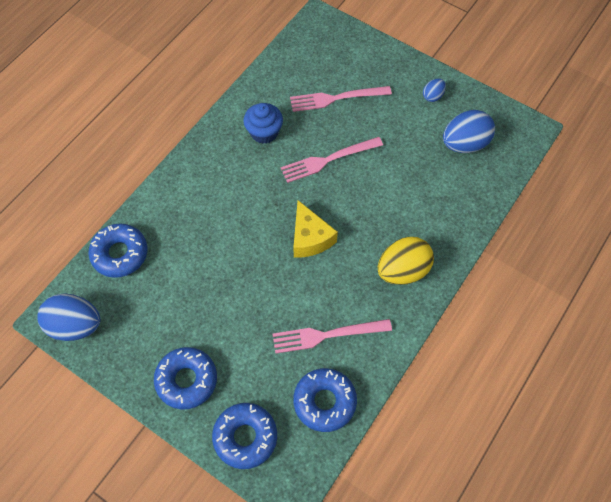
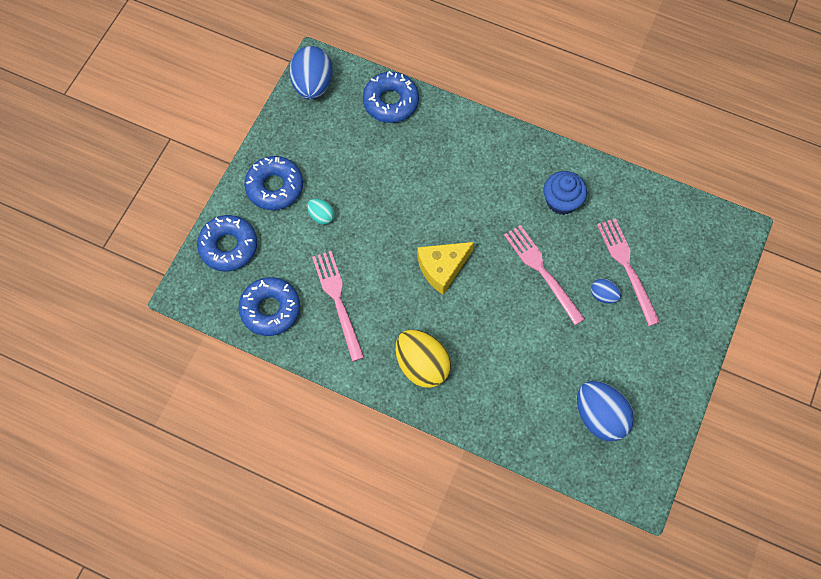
camera: 80 degrees right, 5 degrees up
(231, 338) = (321, 216): none -> turquoise egg
(432, 96) = (660, 373): blue egg -> blue egg (603, 295)

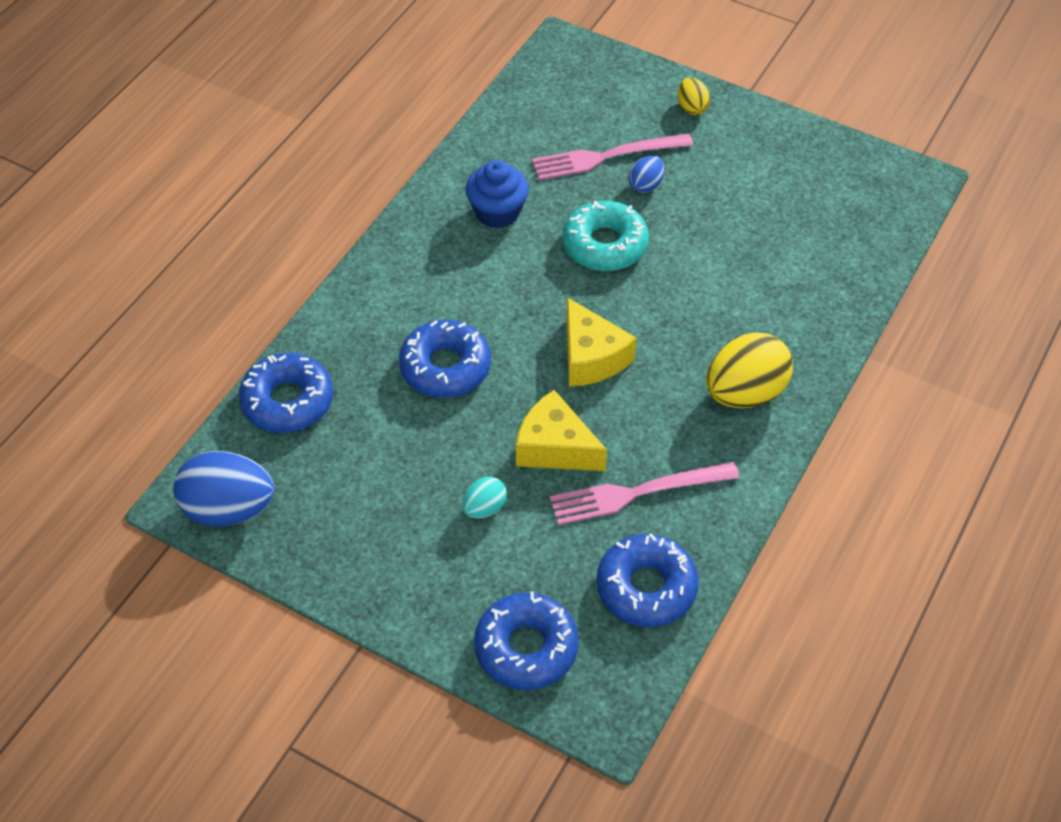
camera: 85 degrees left, 15 degrees down
(275, 187) = (420, 574): blue donut -> blue donut (445, 367)
(368, 251) = (555, 447): none -> yellow cheese
(542, 271) = (605, 245): pink fork -> turquoise donut
(600, 416) = (818, 208): blue egg -> none
(690, 324) = (692, 107): none -> yellow egg

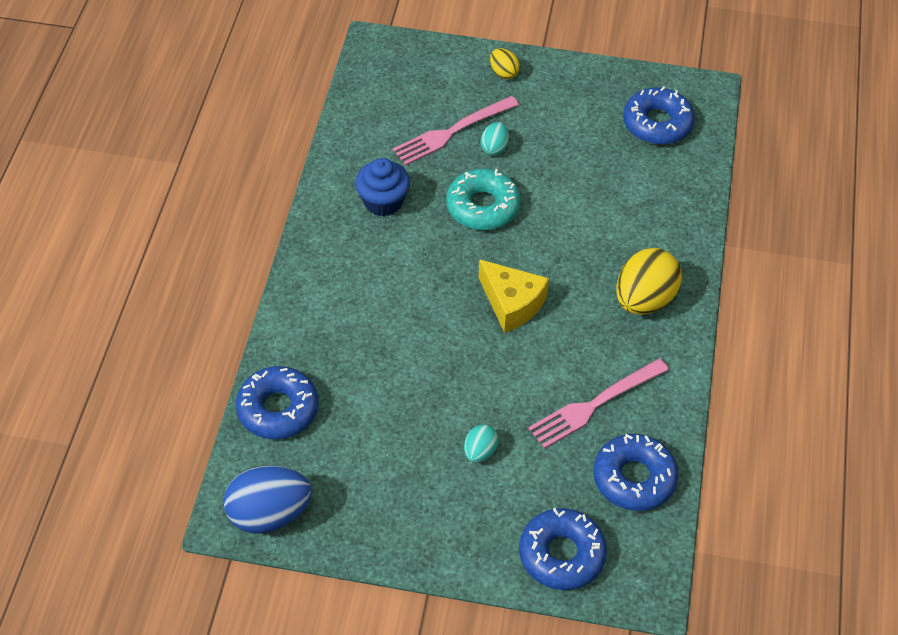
camera: 20 degrees left, 0 degrees up
(445, 367) = (397, 344): blue donut -> blue donut (657, 123)
(555, 447) = (514, 386): yellow cheese -> none
(645, 185) = (494, 148): blue egg -> turquoise egg

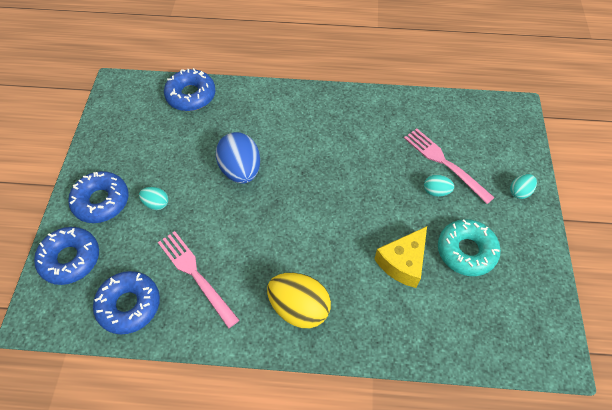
camera: 85 degrees right, 5 degrees up
(269, 514) = (117, 101): blue egg -> blue egg (240, 170)
(383, 202) = (366, 129): blue cupcake -> none
(483, 207) = (374, 188): turquoise donut -> turquoise donut (466, 251)
(504, 73) = (519, 192): yellow egg -> turquoise egg
(512, 304) = (285, 214): yellow cheese -> yellow cheese (403, 262)
(657, 123) = (501, 314): blue donut -> blue donut (101, 201)

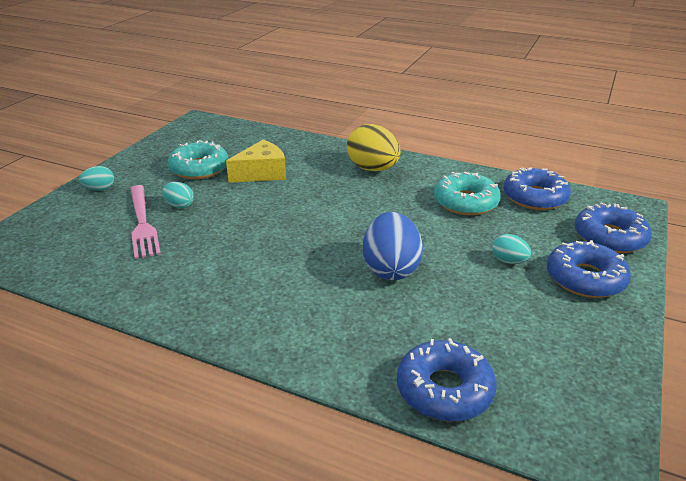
camera: 160 degrees left, 25 degrees down
(195, 275) = (465, 202): pink fork -> turquoise donut

